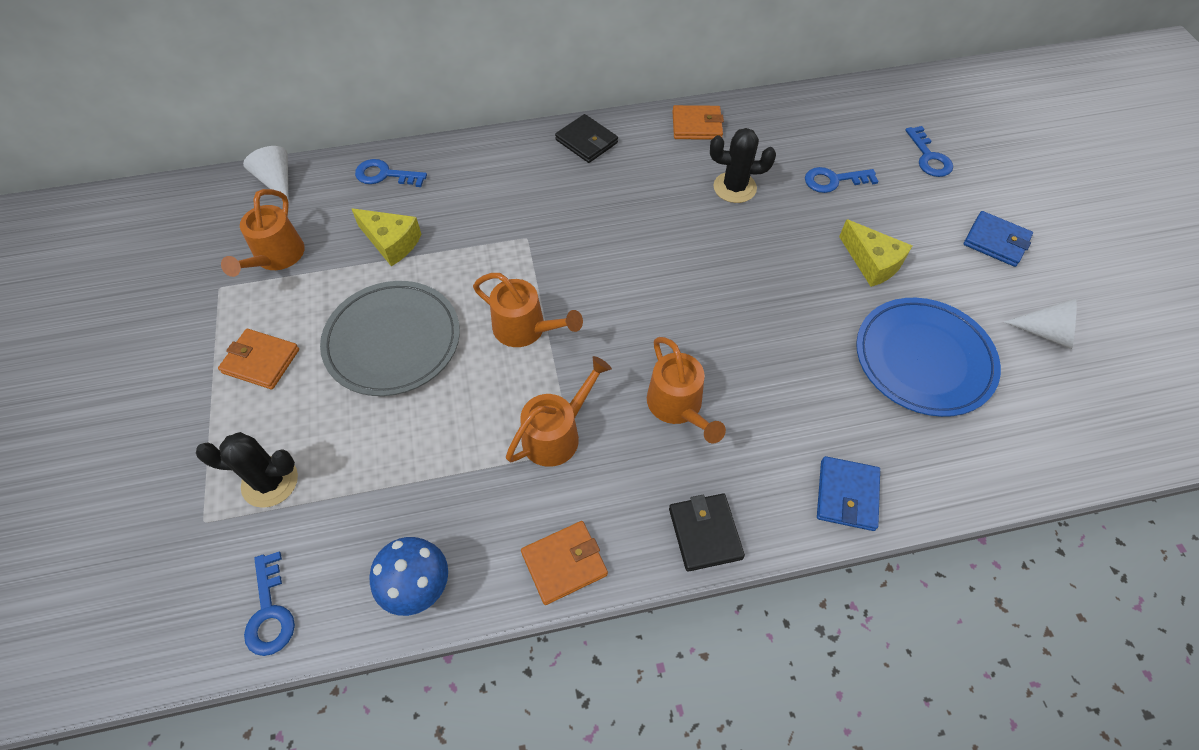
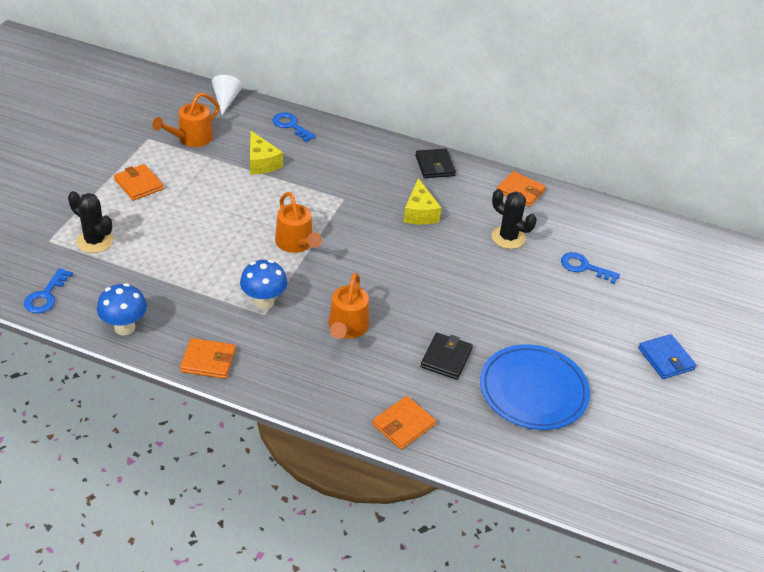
camera: 30 degrees right, 15 degrees down
(393, 341) = (216, 211): grey plate -> none
(557, 433) = (264, 302): orange watering can -> blue mushroom
(705, 533) = (299, 393): black wallet -> black wallet (446, 358)
(847, 495) = (403, 425): blue wallet -> orange wallet
(872, 263) = (558, 324): yellow cheese -> yellow cheese (419, 213)
(929, 157) = (673, 288): blue key -> none
(1046, 332) = (640, 424): white cone -> none

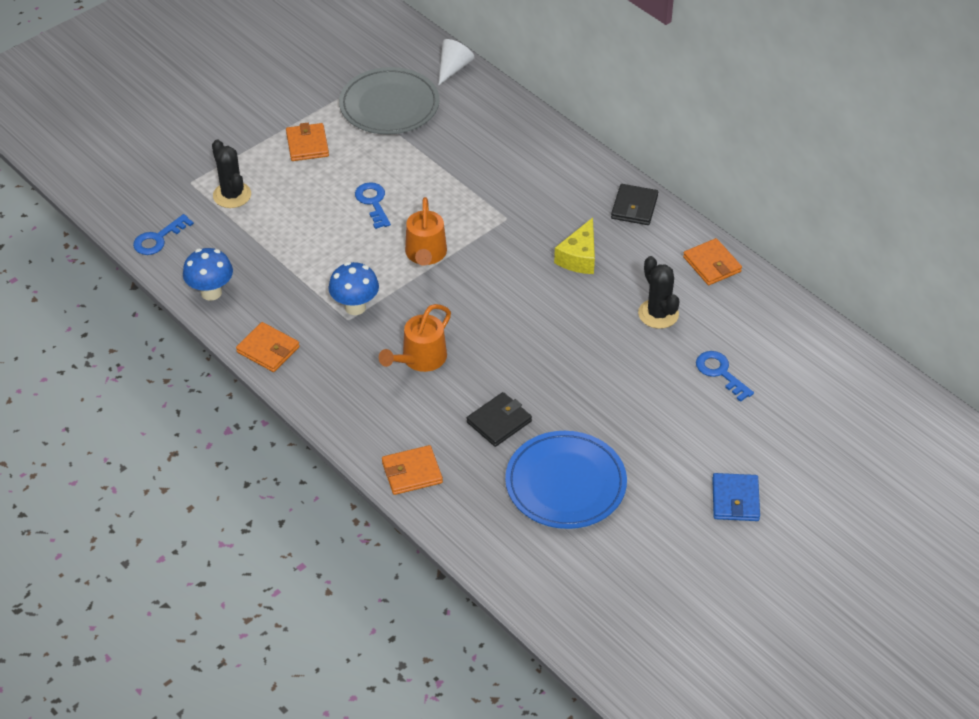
camera: 30 degrees right, 5 degrees up
(191, 139) = (389, 105): orange watering can -> grey plate
(261, 162) = (446, 152): yellow cheese -> none
(291, 126) = (505, 117): blue key -> blue key (373, 202)

